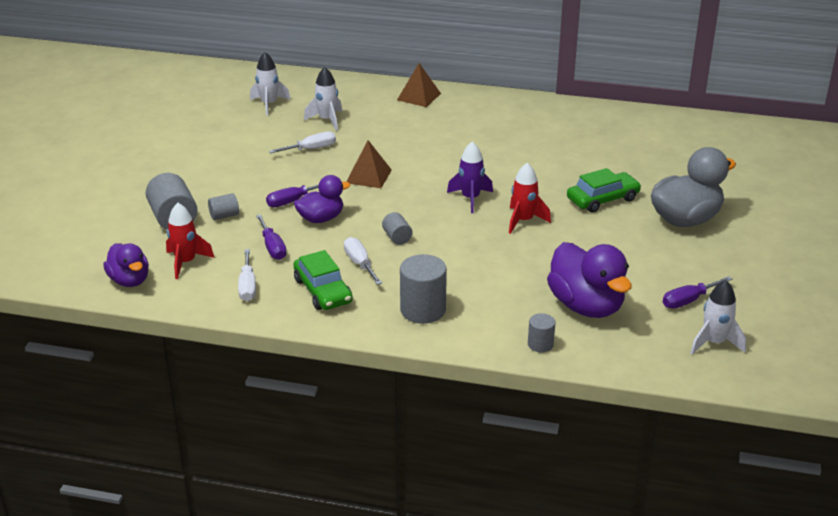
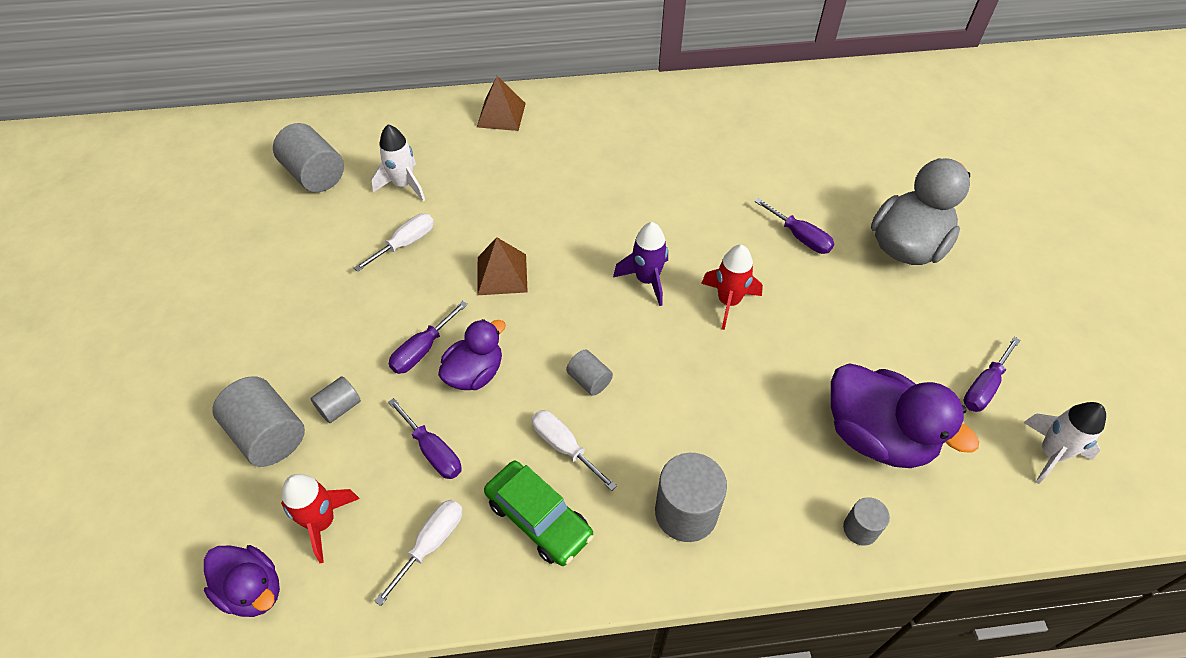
camera: 20 degrees left, 20 degrees up
(247, 286) = (431, 544): white screwdriver -> white screwdriver turned 120 degrees counterclockwise
(269, 104) = (315, 175): white rocket -> grey cylinder
(603, 199) = (800, 237): green car -> purple screwdriver

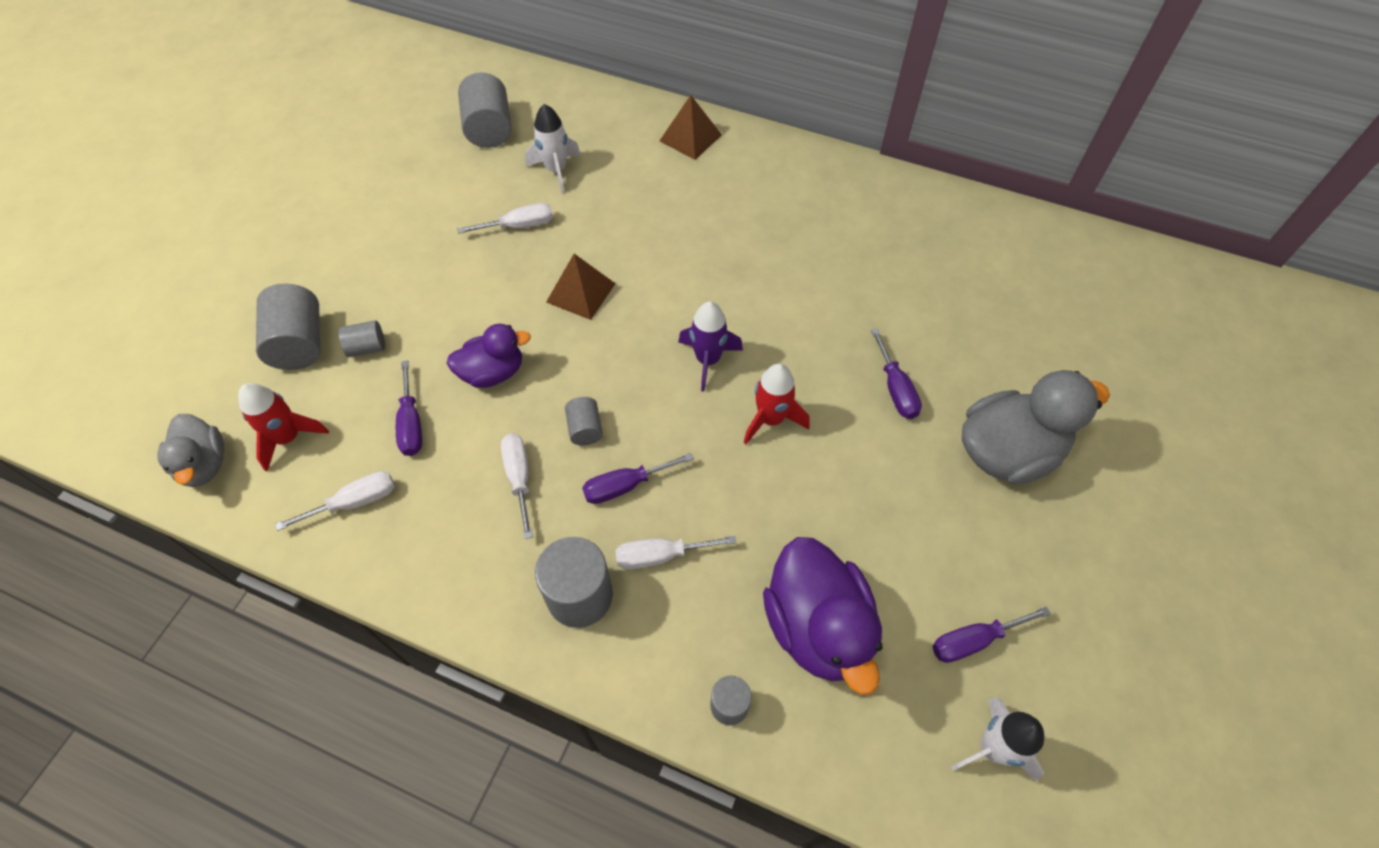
camera: 30 degrees right, 5 degrees up
(252, 590) = (204, 464): purple duck -> grey duck
(422, 350) = (465, 330): purple screwdriver -> purple screwdriver (625, 486)
(538, 518) = (453, 529): green car -> none
(724, 447) = (660, 556): none -> white screwdriver

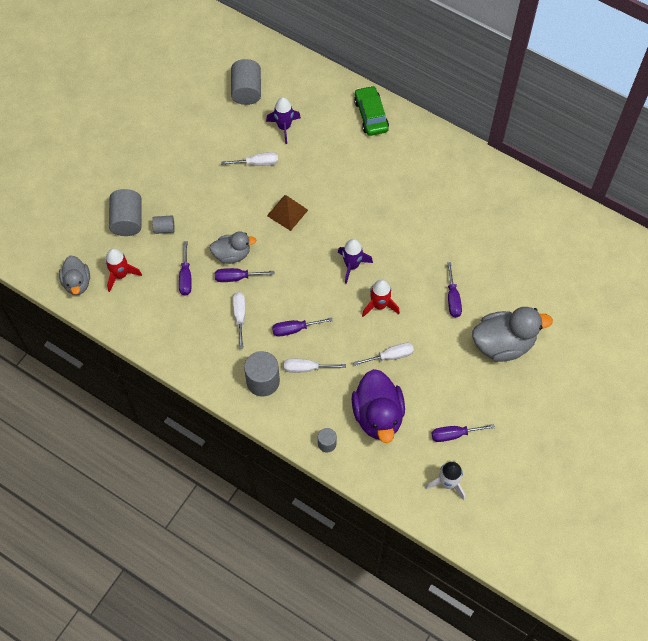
camera: 10 degrees right, 5 degrees up
(354, 502) = (154, 315): white screwdriver -> white screwdriver (390, 356)
(493, 372) = (232, 254): purple duck -> grey duck
(506, 410) = (237, 277): none -> purple screwdriver
(556, 170) = (284, 127): white rocket -> purple rocket
(585, 429) = (278, 295): grey cylinder -> none
(690, 137) = (371, 115): brown pyramid -> green car

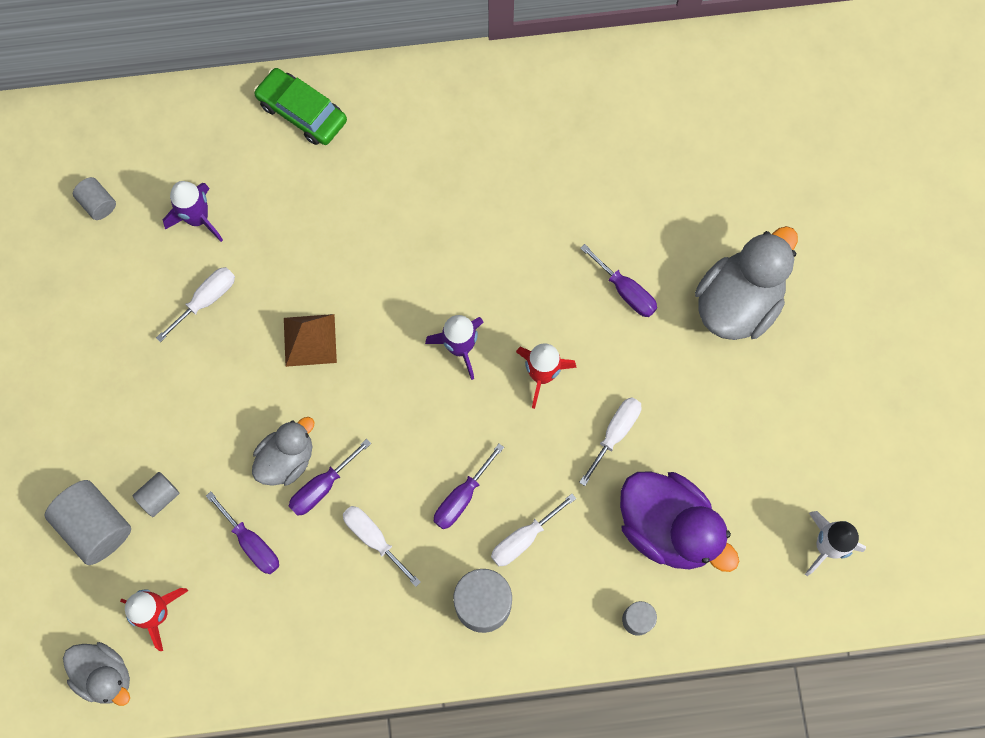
camera: 40 degrees left, 10 degrees up
(246, 91) = (98, 204): grey cylinder -> grey cylinder, size x0.54
(454, 434) = (780, 474): purple screwdriver -> none

